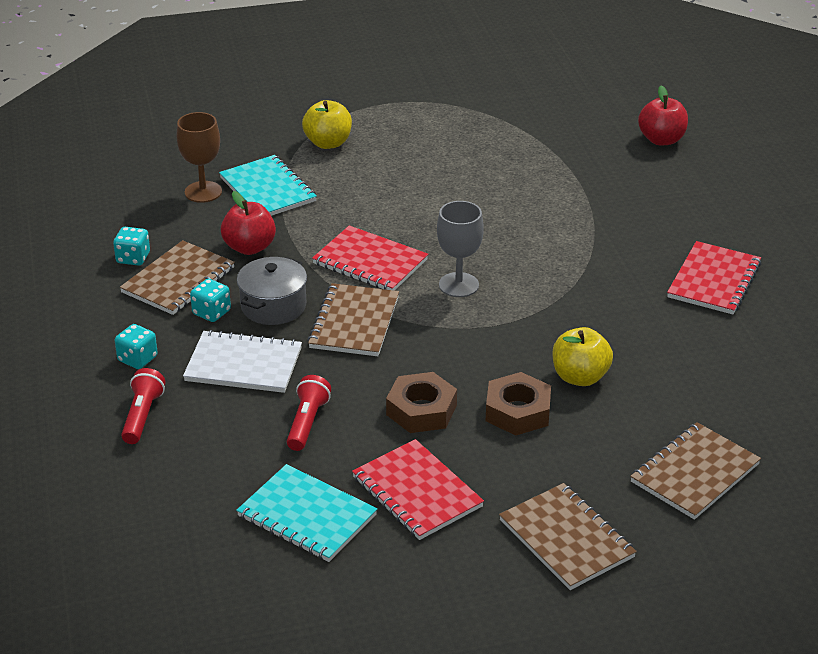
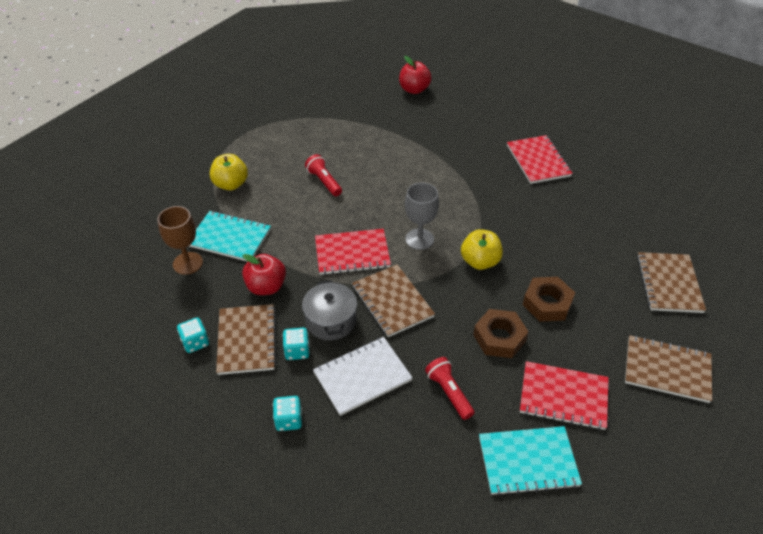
camera: 40 degrees left, 10 degrees up
(142, 416) = (343, 463): red flashlight -> red flashlight (324, 181)
(580, 377) = (549, 260): yellow apple -> yellow apple (480, 261)

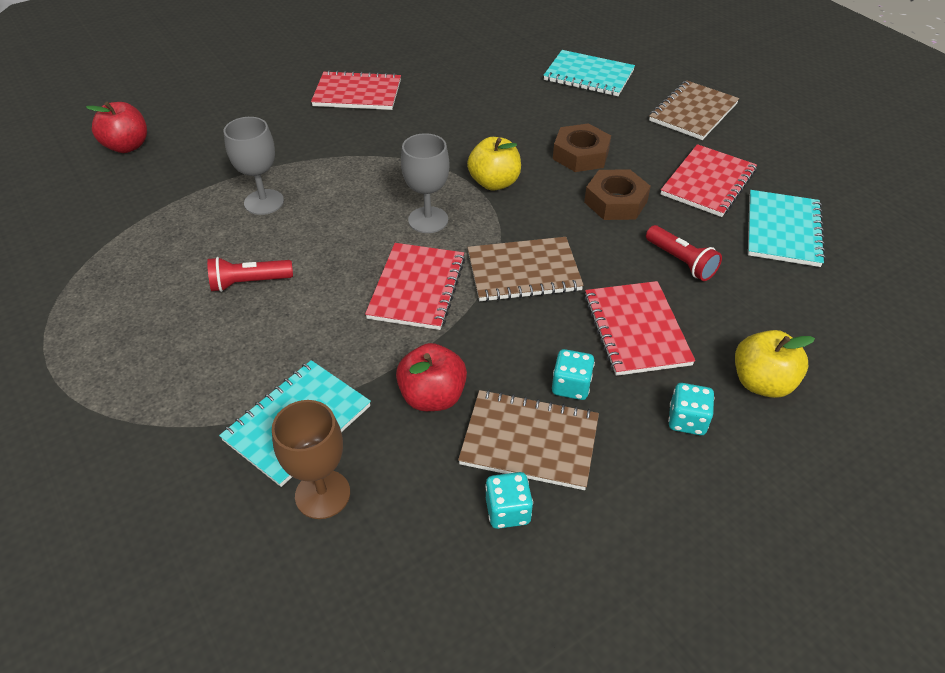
camera: 70 degrees left, 0 degrees up
(231, 184) = (165, 398): yellow apple -> yellow apple (761, 382)
(331, 321) = (531, 338): grey pot -> none
(362, 377) = (636, 330): white notebook -> red notebook
(395, 161) = (264, 202): none -> grey goblet
(449, 392) = (681, 261): red flashlight -> red flashlight turned 120 degrees counterclockwise
(669, 284) = (588, 75): brown notebook -> turquoise notebook

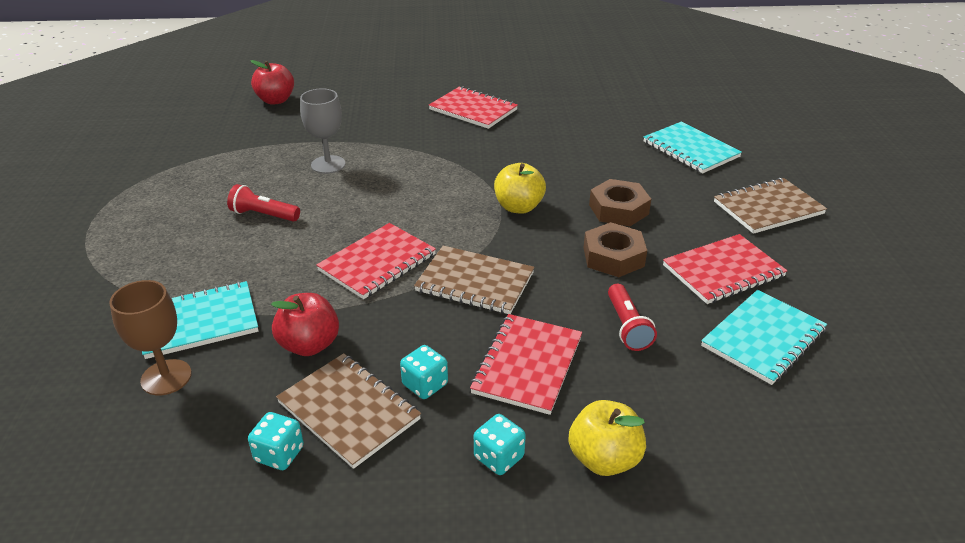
camera: 30 degrees right, 10 degrees down
(428, 220) = (436, 217): grey goblet -> none

